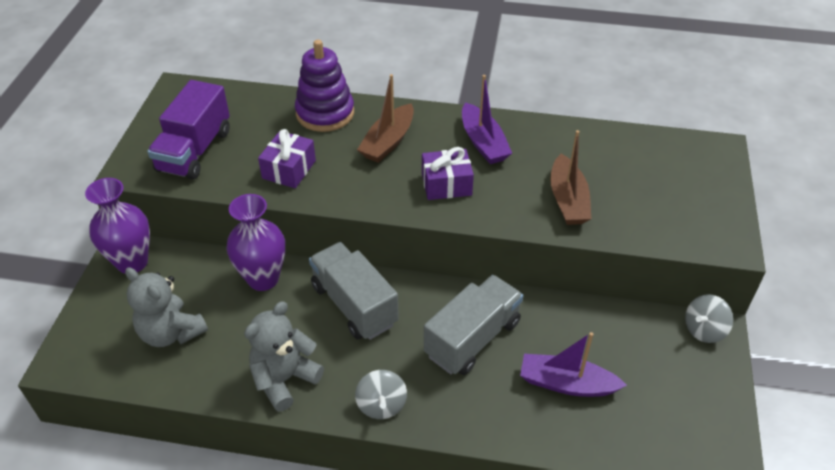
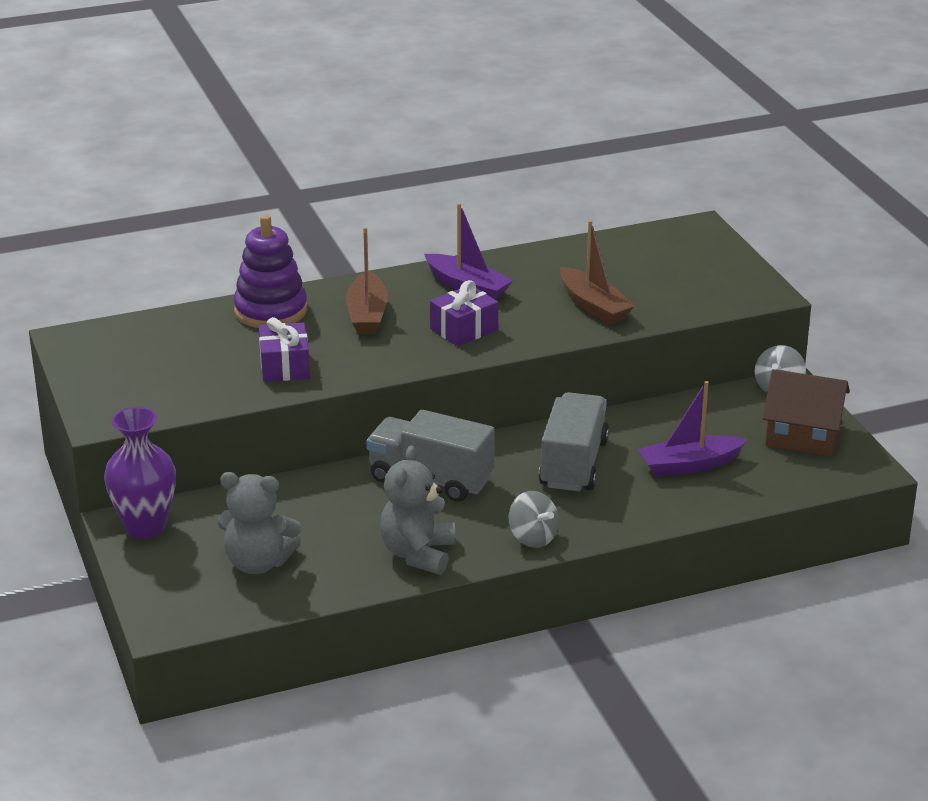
camera: 30 degrees left, 15 degrees down
(194, 151) = (158, 383): purple truck -> none
(263, 279) = (311, 491): purple vase -> none
(691, 394) = (803, 435): none -> brown house

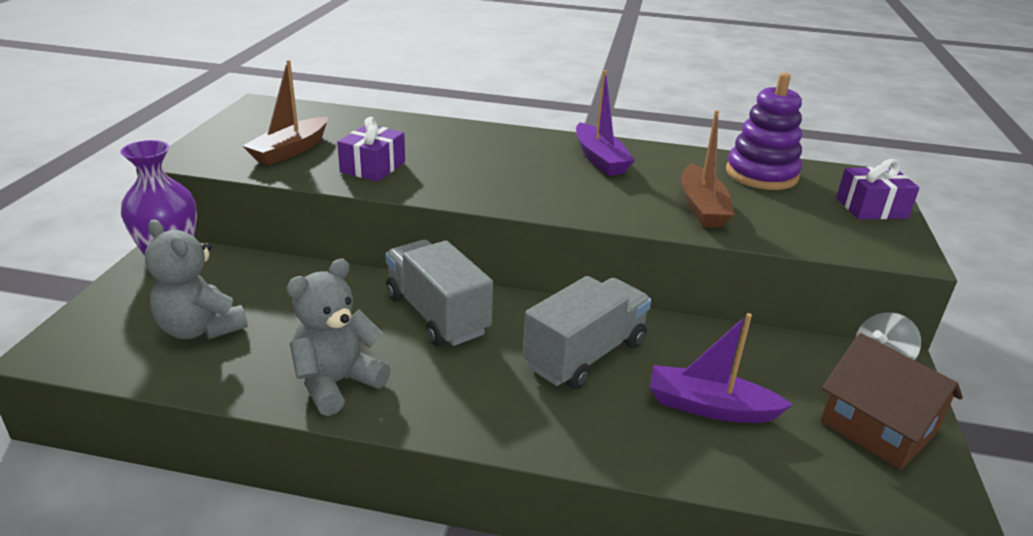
camera: 30 degrees right, 0 degrees up
(270, 311) = (421, 129): purple stacking toy -> purple stacking toy (761, 174)
(367, 314) = (490, 153): brown boat -> brown boat (290, 150)
(464, 329) = (557, 188): purple gift -> purple gift (871, 208)
(533, 538) = (463, 417): grey spinning top -> none

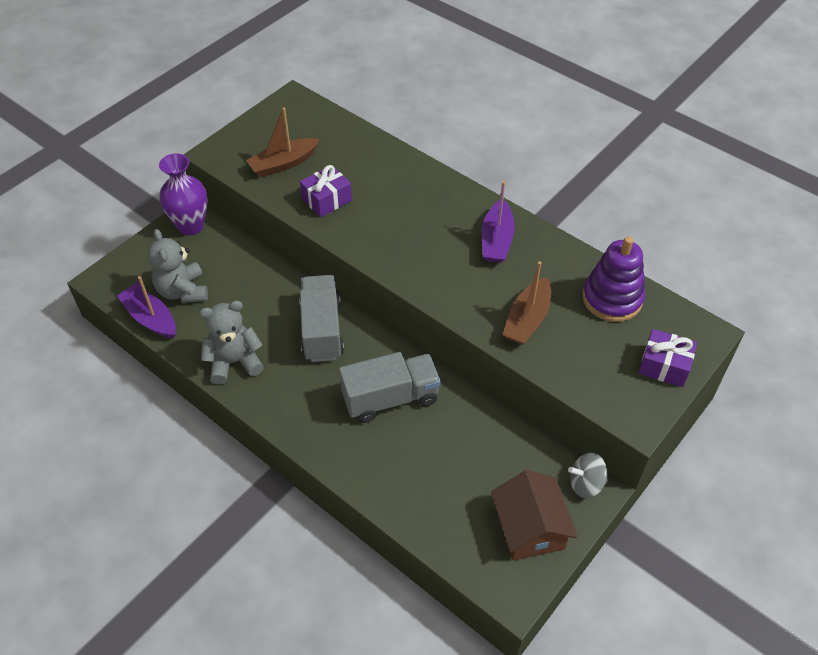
camera: 30 degrees right, 20 degrees up
(710, 407) = (435, 468): purple boat -> purple boat (150, 318)

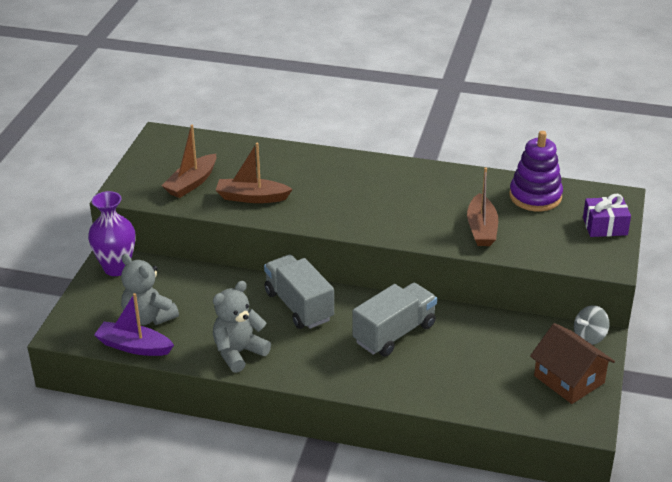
camera: 25 degrees left, 15 degrees down
(327, 200) = (252, 197): purple gift -> brown boat
(496, 240) = (417, 185): purple boat -> none

